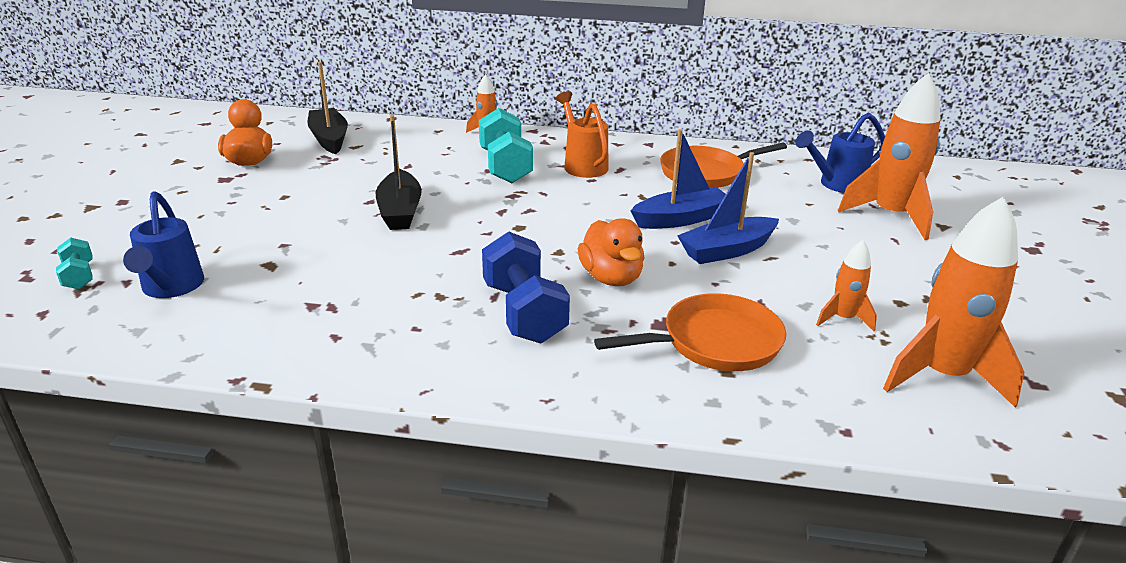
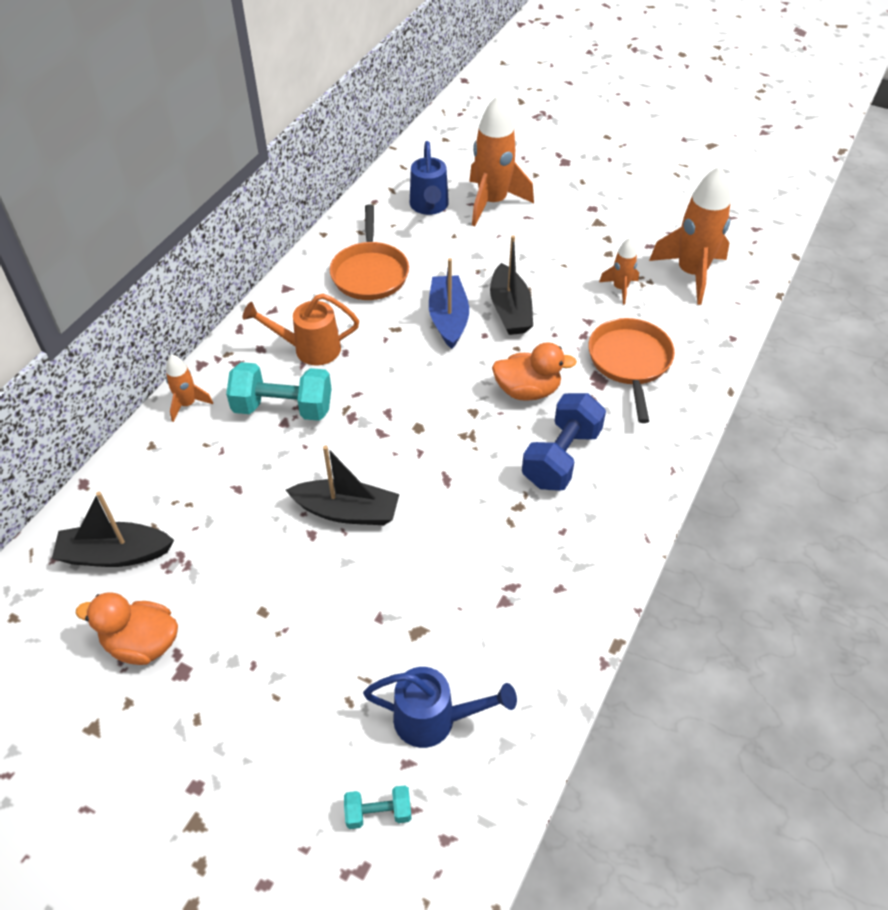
camera: 70 degrees left, 20 degrees up
(524, 313) = (561, 457): blue dumbbell -> blue dumbbell turned 60 degrees counterclockwise
(727, 250) = (510, 310): blue boat -> black boat

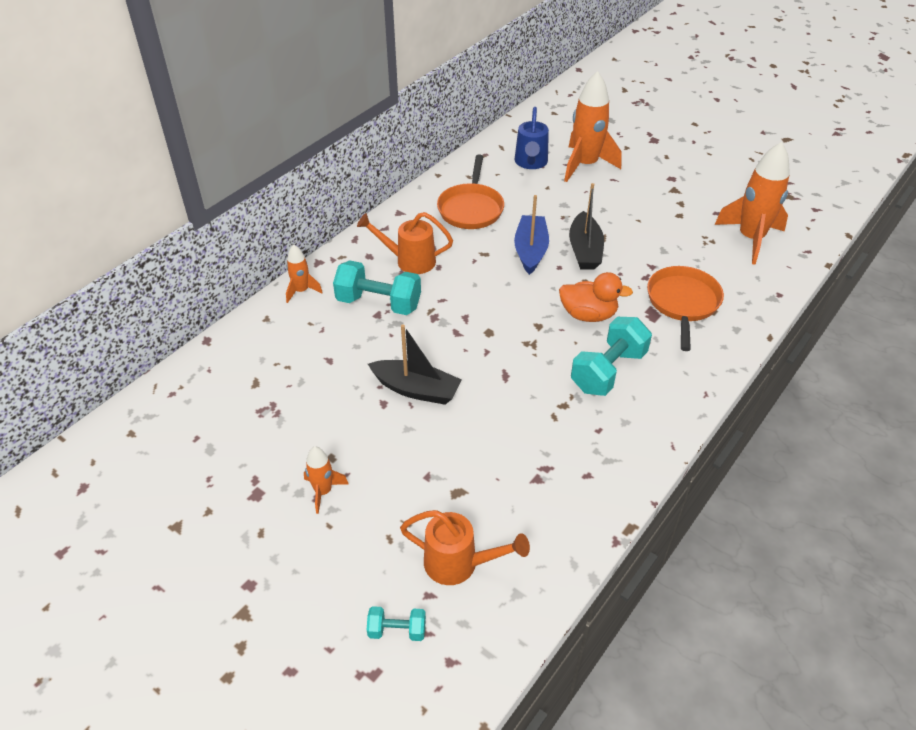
camera: 10 degrees right, 5 degrees down
(115, 554) = (221, 397): black boat -> none
(142, 643) = (228, 468): orange duck -> none
(434, 719) = (459, 564): blue watering can -> orange watering can
(561, 457) = (608, 371): blue dumbbell -> turquoise dumbbell
(620, 288) = (684, 244): orange rocket -> orange rocket (323, 491)

